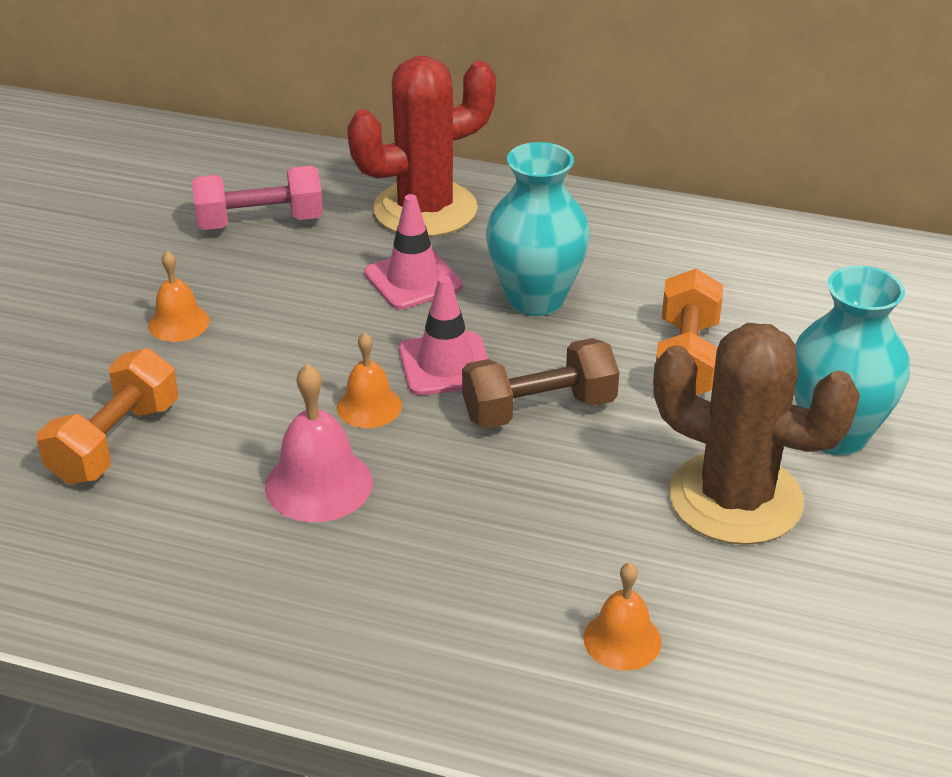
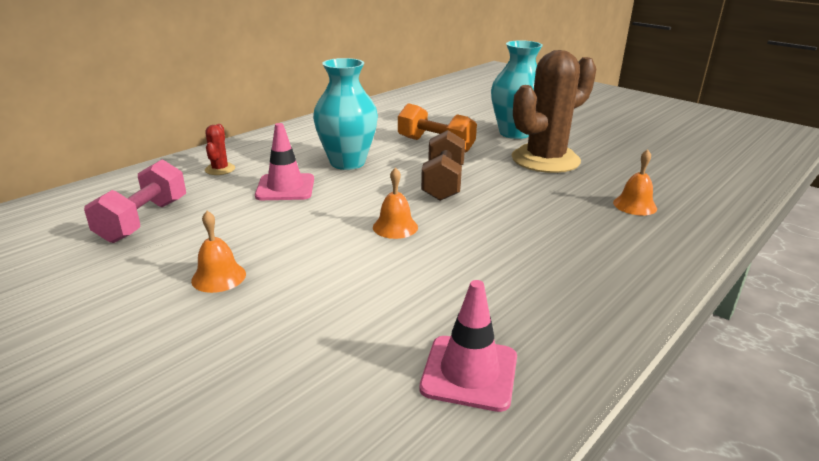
camera: 65 degrees left, 10 degrees down
(115, 442) = (338, 336): orange dumbbell -> none
(318, 484) = (458, 259): pink bell -> none
(425, 210) = (220, 169): red cactus -> red cactus, size x0.41
(445, 364) = (379, 197): pink traffic cone -> pink traffic cone (469, 373)

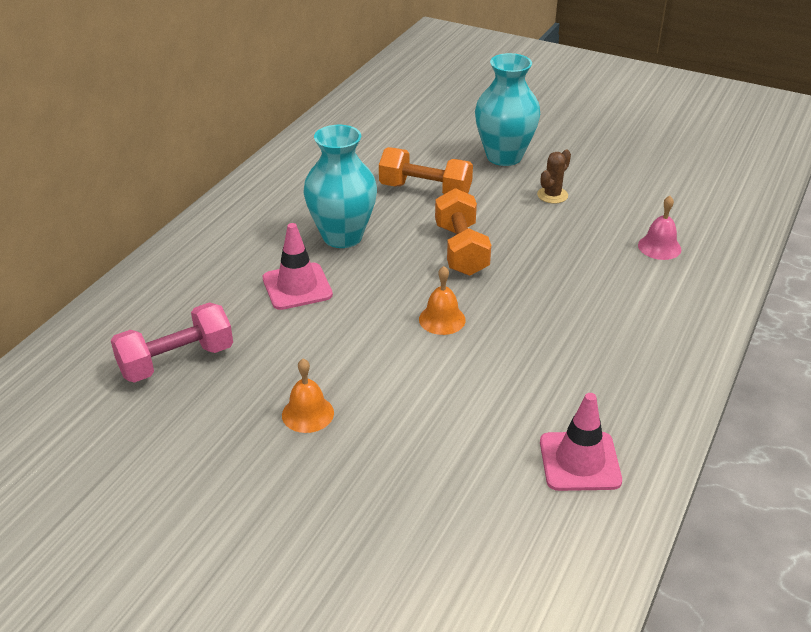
camera: 15 degrees left, 10 degrees up
(144, 220) = (176, 361): pink dumbbell -> pink dumbbell turned 60 degrees clockwise
(220, 169) = (204, 272): red cactus -> none
(443, 183) = (461, 249): brown dumbbell -> orange dumbbell
(545, 160) = (552, 195): brown cactus -> brown cactus, size x0.41
(634, 205) = (659, 247): orange bell -> pink bell

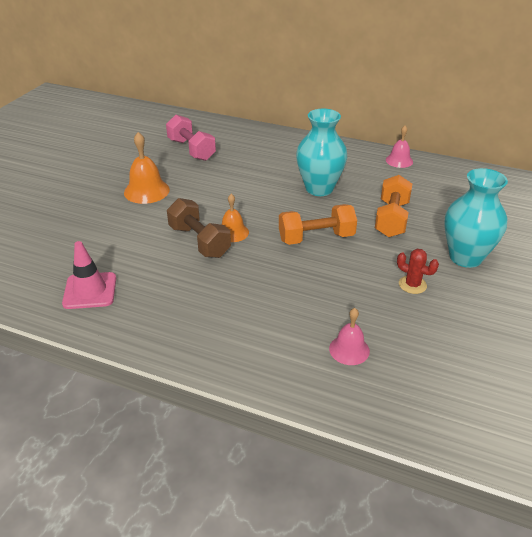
camera: 85 degrees right, 0 degrees up
(285, 166) = (399, 160): none -> pink bell
(297, 287) = (261, 177): pink traffic cone -> none
(307, 413) = (146, 191): orange bell -> orange bell, size x1.55
(462, 351) = (199, 241): none -> brown dumbbell
(552, 195) = (412, 285): brown cactus -> red cactus

